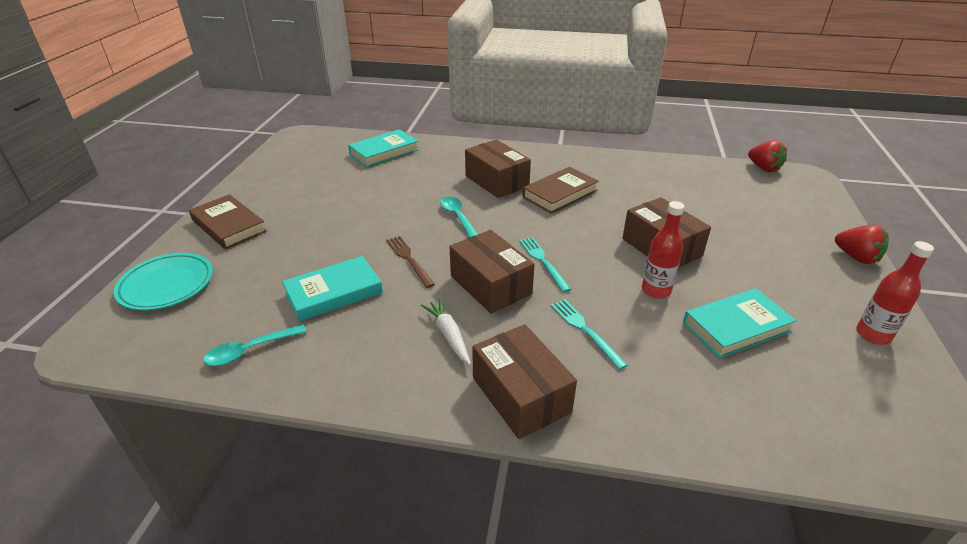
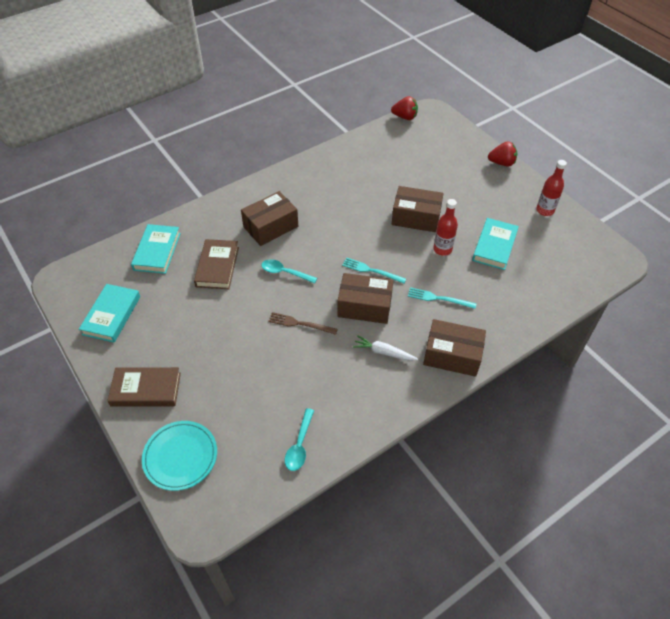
camera: 45 degrees left, 15 degrees up
(334, 293) = (290, 377): turquoise book -> turquoise book (112, 315)
(496, 181) = (271, 227): brown box -> brown box turned 45 degrees counterclockwise
(560, 194) = (321, 212): brown book -> brown book (217, 267)

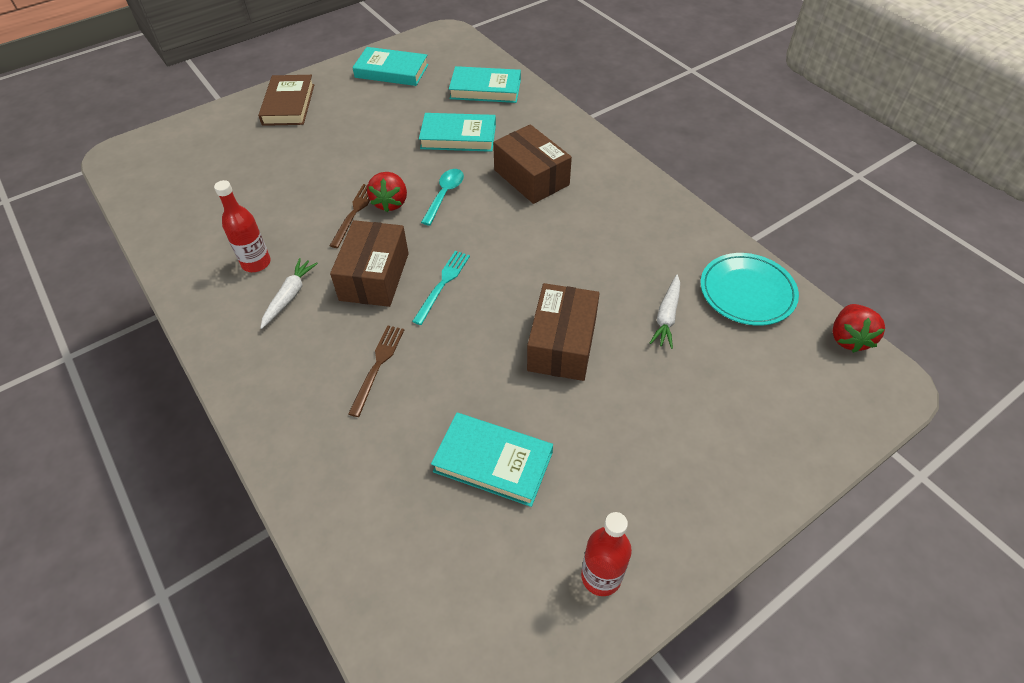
camera: 90 degrees right, 0 degrees up
(180, 457) = (200, 135): turquoise plate -> turquoise plate (747, 292)
(217, 267) = (458, 137): brown book -> turquoise book
(299, 445) = (178, 219): turquoise spoon -> none
(393, 176) = (666, 316): none -> white carrot
(438, 298) = (378, 366): turquoise fork -> brown fork
(442, 249) = (486, 378): red bottle -> red bottle (256, 263)
(452, 355) = (265, 376): brown box -> none
(502, 163) = (746, 506): red strawberry -> red strawberry (390, 203)

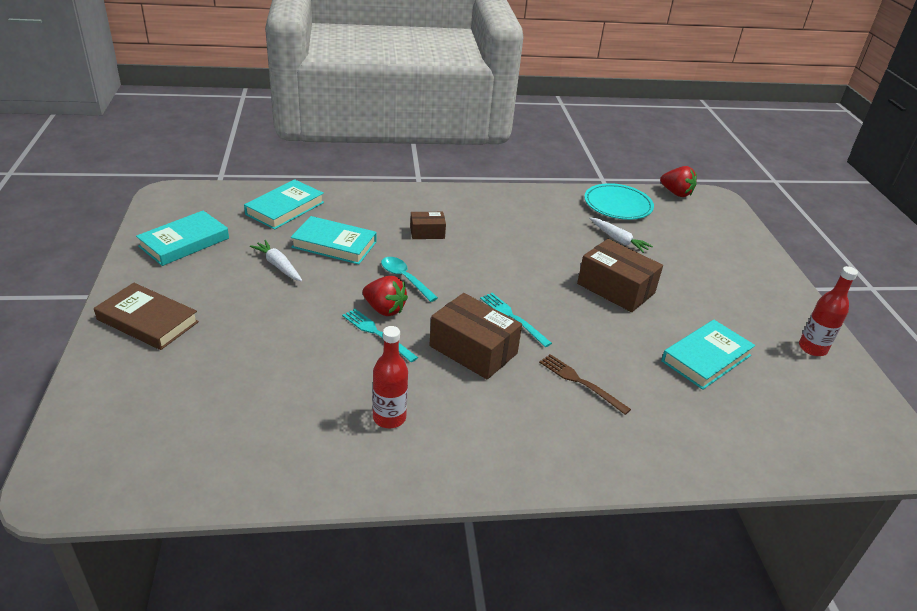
camera: 65 degrees left, 15 degrees down
(289, 296) = (456, 408): white carrot -> white carrot (278, 266)
(354, 213) = (377, 334): brown fork -> turquoise fork
(458, 137) = (334, 244): turquoise book -> turquoise book turned 75 degrees clockwise
(531, 177) = (427, 232): brown box -> brown box, size x0.55

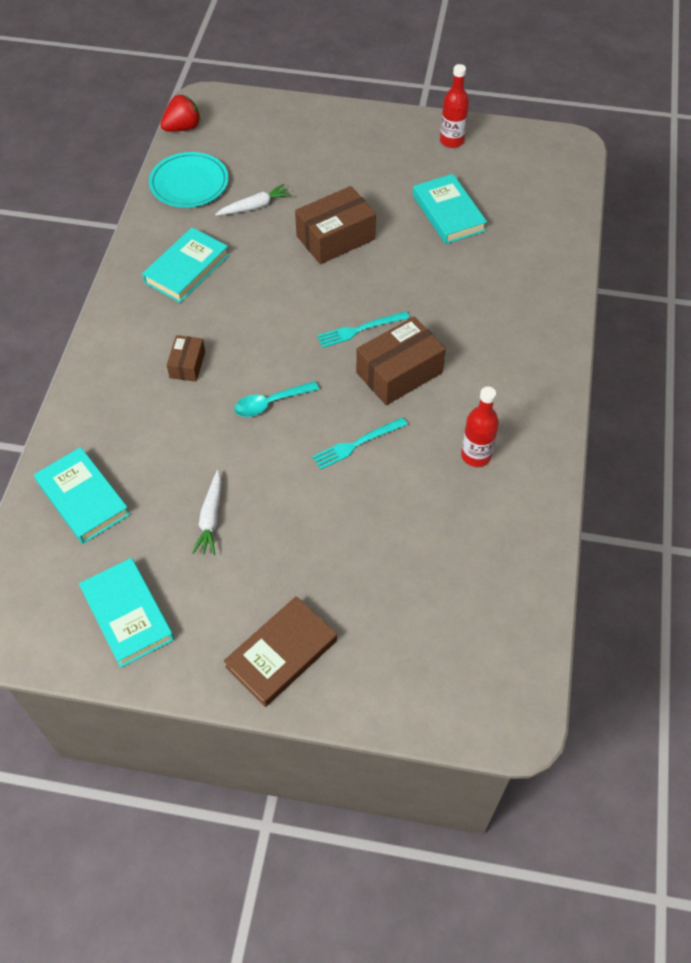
camera: 70 degrees left, 20 degrees up
(278, 266) = (210, 518): white carrot -> white carrot turned 60 degrees counterclockwise
(334, 244) = (183, 457): turquoise book -> turquoise book (186, 269)
(384, 309) = (319, 431): red strawberry -> none
(580, 382) = (460, 307): brown fork -> none

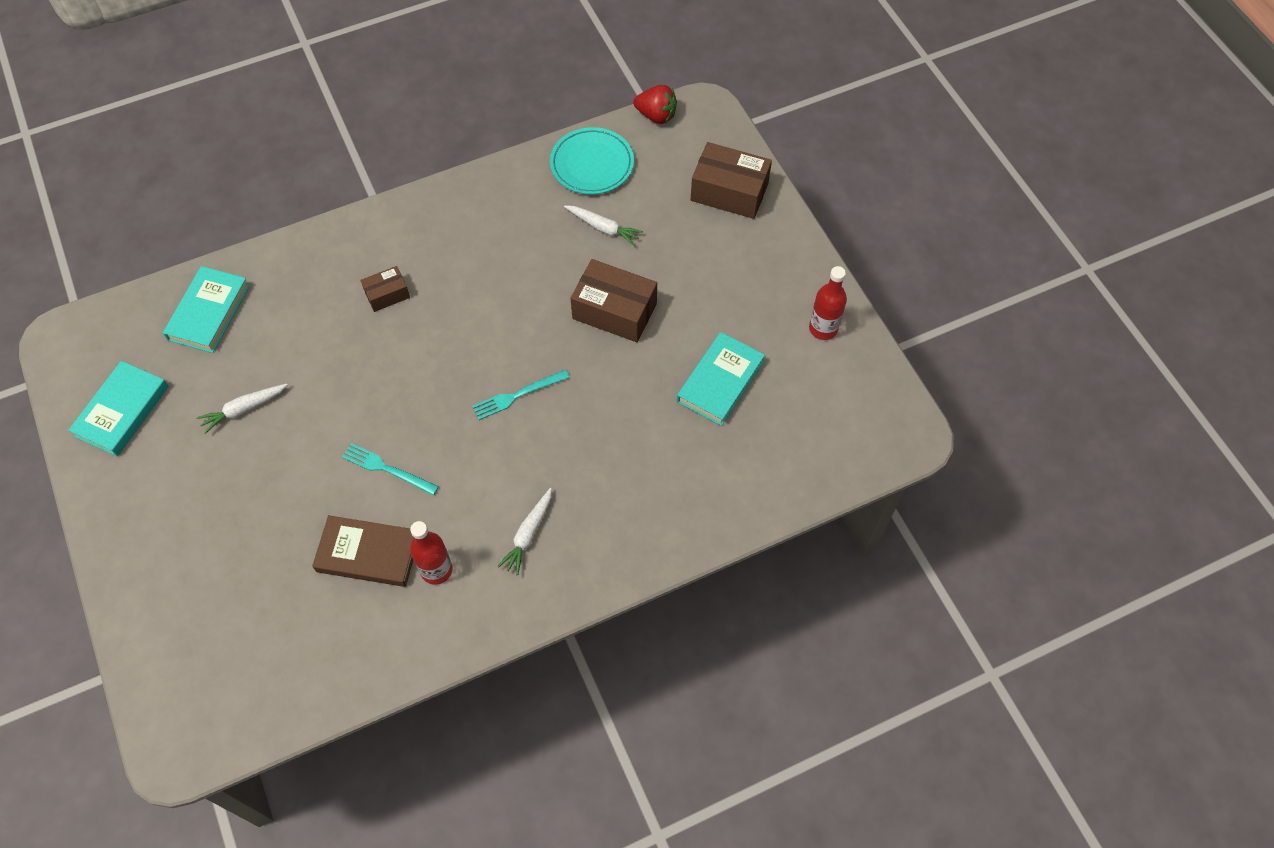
camera: 55 degrees right, 5 degrees up
(186, 269) = (491, 226): turquoise book -> none
(270, 403) = (387, 378): turquoise spoon -> none
(282, 654) = (146, 538): brown book -> brown book (368, 554)
(360, 329) = (517, 395): turquoise fork -> turquoise fork turned 60 degrees counterclockwise
(399, 373) = (489, 455): brown box -> brown box (729, 192)
(488, 383) = (528, 534): none -> white carrot

